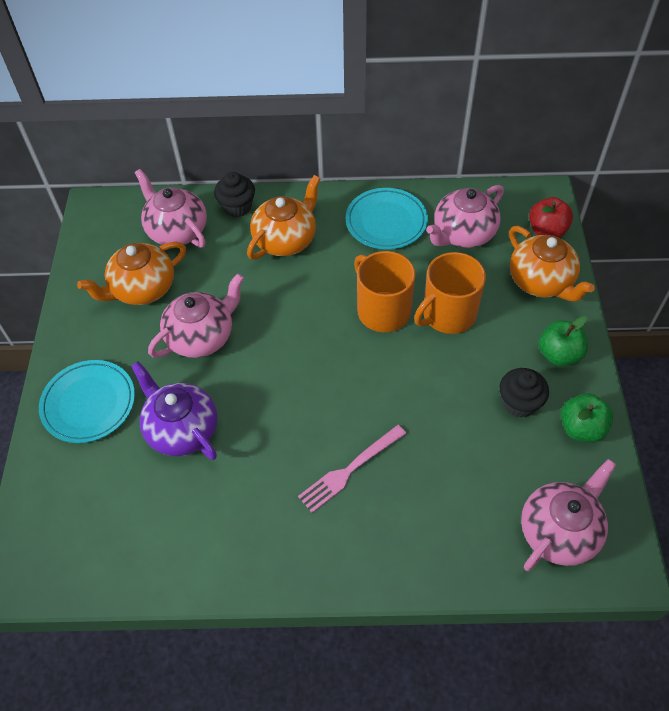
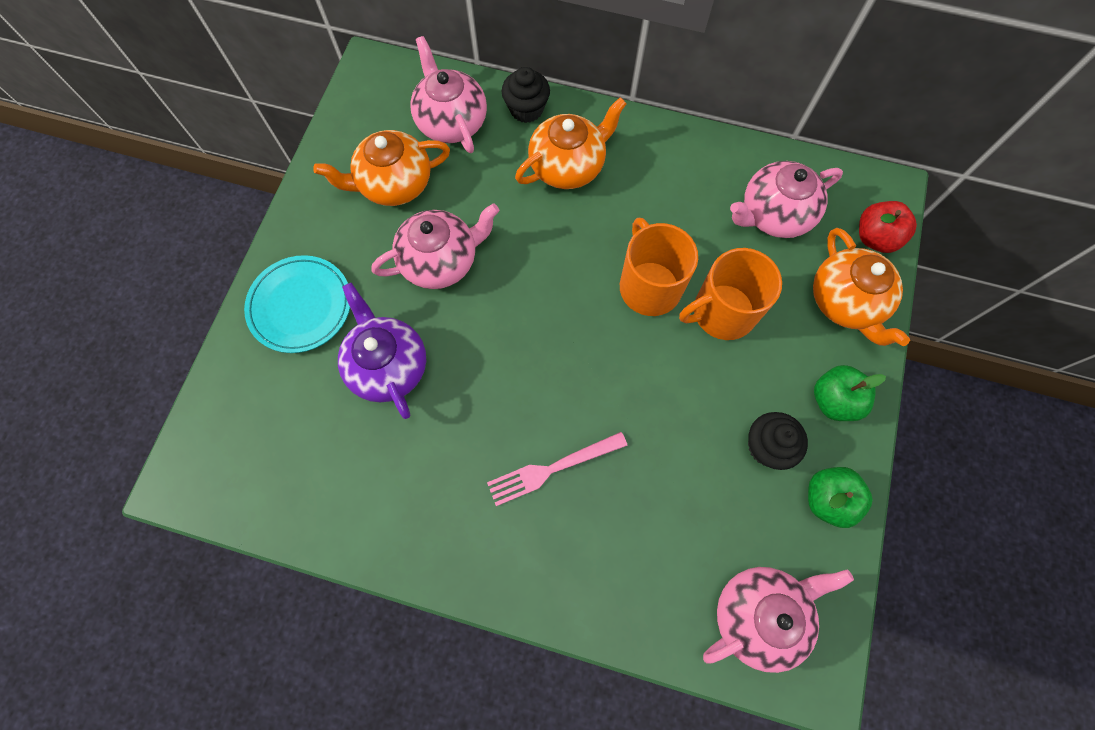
camera: 15 degrees right, 15 degrees up
(386, 222) = (689, 174): turquoise plate -> none

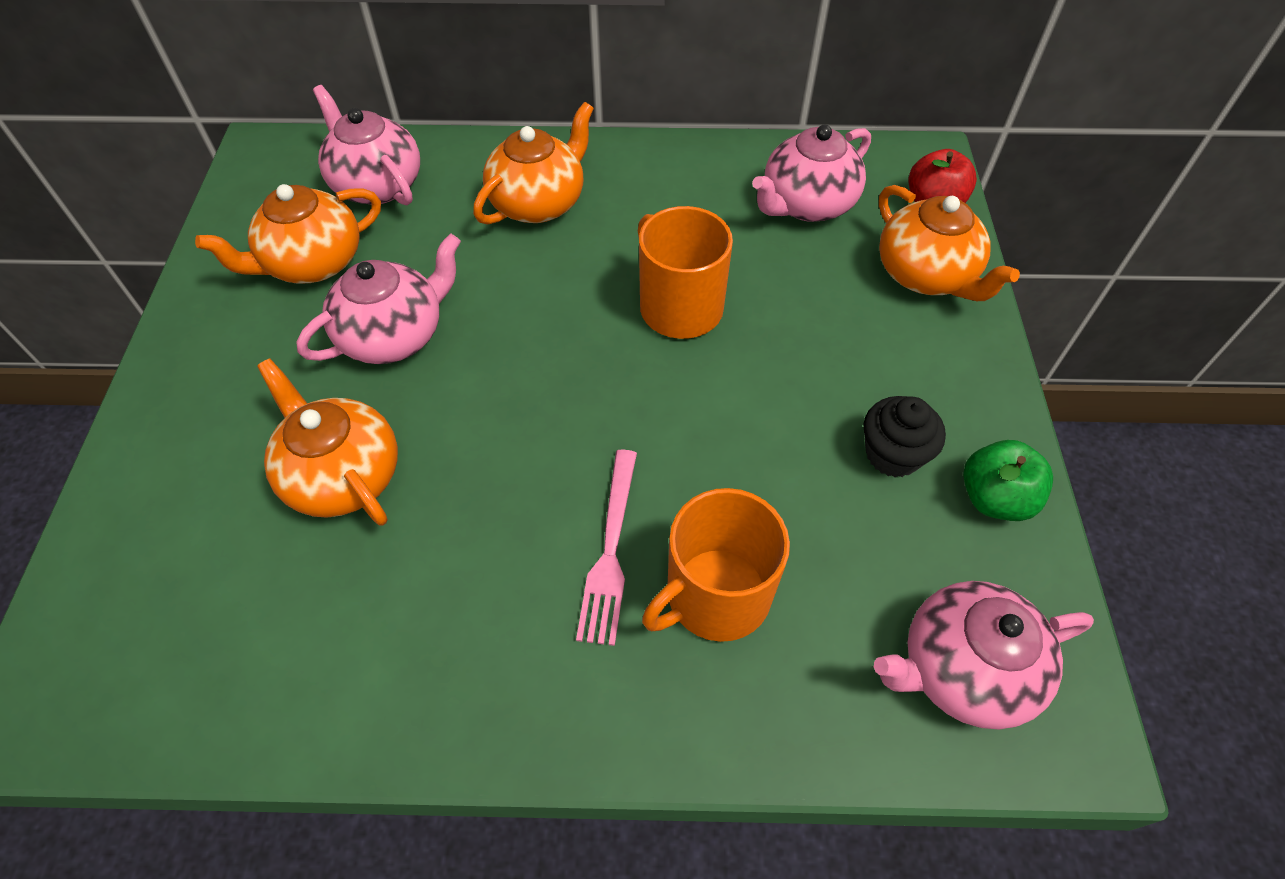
camera: 15 degrees left, 15 degrees down
(300, 306) = (200, 429): turquoise plate -> none
(388, 365) = (343, 475): purple teapot -> orange teapot
(526, 109) = (471, 156): black cupcake -> none
(551, 469) = (610, 552): pink fork -> pink fork turned 45 degrees counterclockwise
(722, 312) = (781, 316): orange mug -> orange mug (716, 595)
(759, 614) = (962, 669): pink teapot -> pink teapot turned 150 degrees counterclockwise
(834, 400) = (955, 382): green apple -> none

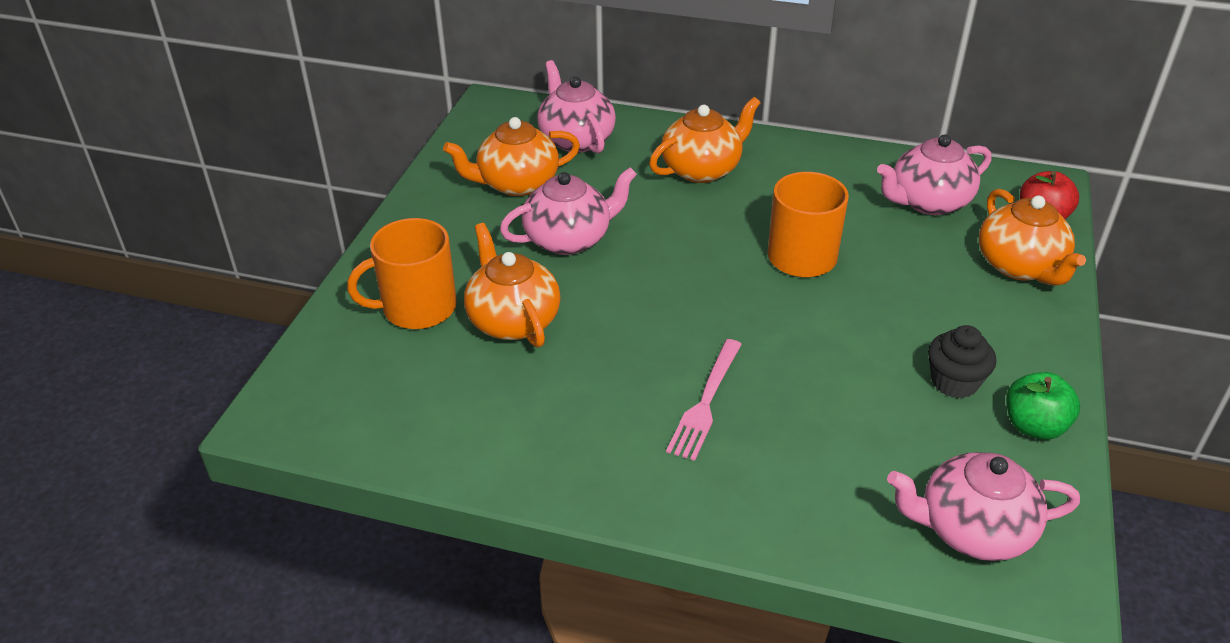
camera: 15 degrees right, 15 degrees down
(716, 595) = (782, 445): orange mug -> orange mug (417, 308)

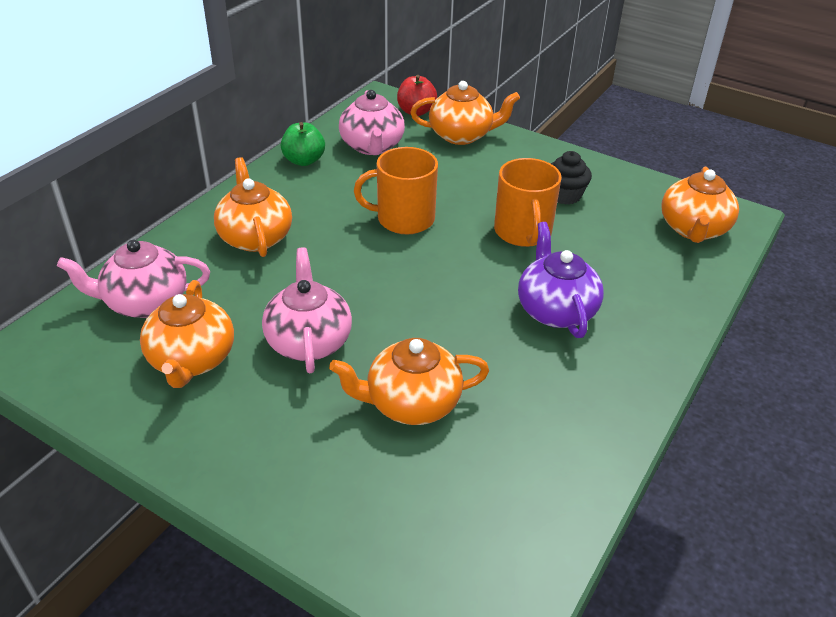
camera: 75 degrees left, 0 degrees up
(417, 308) = (361, 474): orange mug -> orange mug (523, 232)
(705, 403) = (555, 310): pink fork -> purple teapot
(972, 530) = (693, 229): pink teapot -> orange teapot
(1034, 426) = (611, 180): green apple -> green apple (304, 160)

